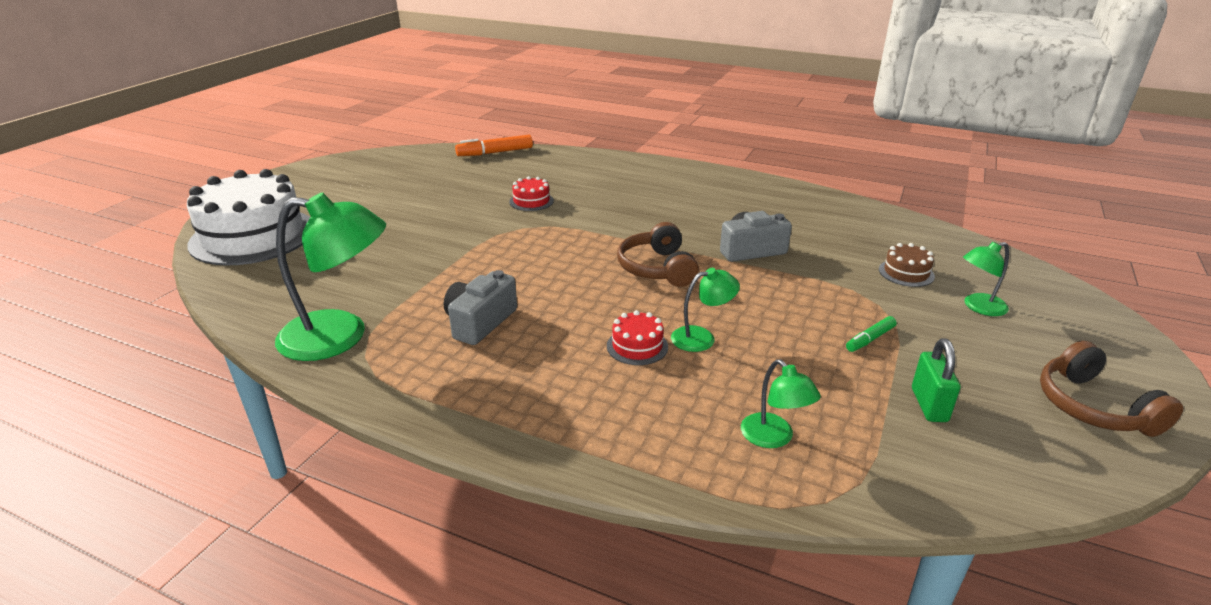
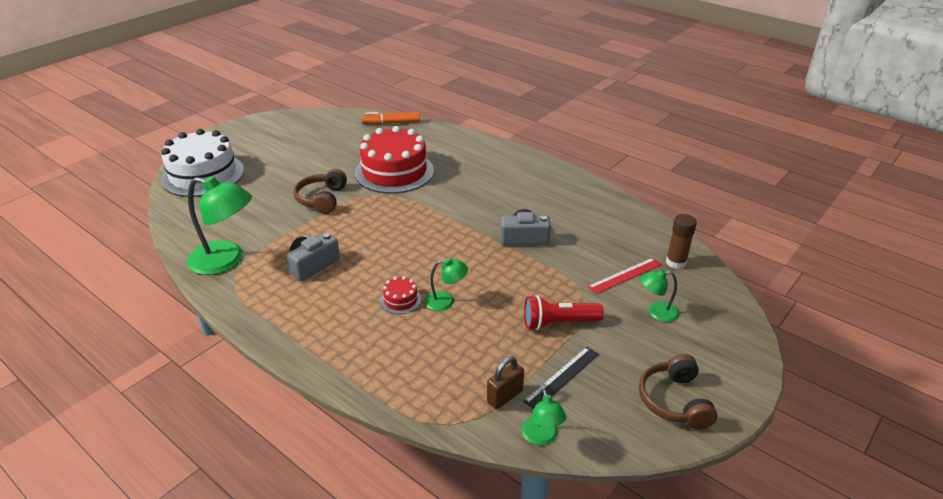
camera: 15 degrees right, 5 degrees up
(531, 201) = (394, 172): red cake -> red cake, size x2.44
(657, 268) = (449, 242): brown headphones -> brown headphones (322, 199)
(774, 438) = (446, 379): green lamp -> green lamp (542, 437)
(870, 339) = (558, 323): green marker -> red flashlight
(873, 446) = (504, 396): none -> brown padlock
(906, 273) = (625, 275): brown cake -> red ruler
(929, 405) = (562, 377): green padlock -> black ruler
(952, 251) = (676, 262): none -> brown glue stick

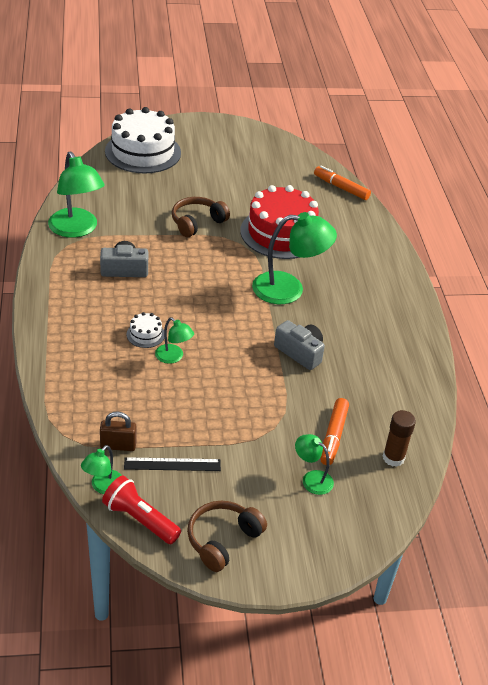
camera: 40 degrees right, 5 degrees up
(400, 300) = (145, 334): red cake -> white cake
(454, 203) = (289, 289): none -> green lamp
(558, 323) = (227, 429): red flashlight -> red flashlight (140, 519)
(625, 275) = (333, 436): red ruler -> orange marker

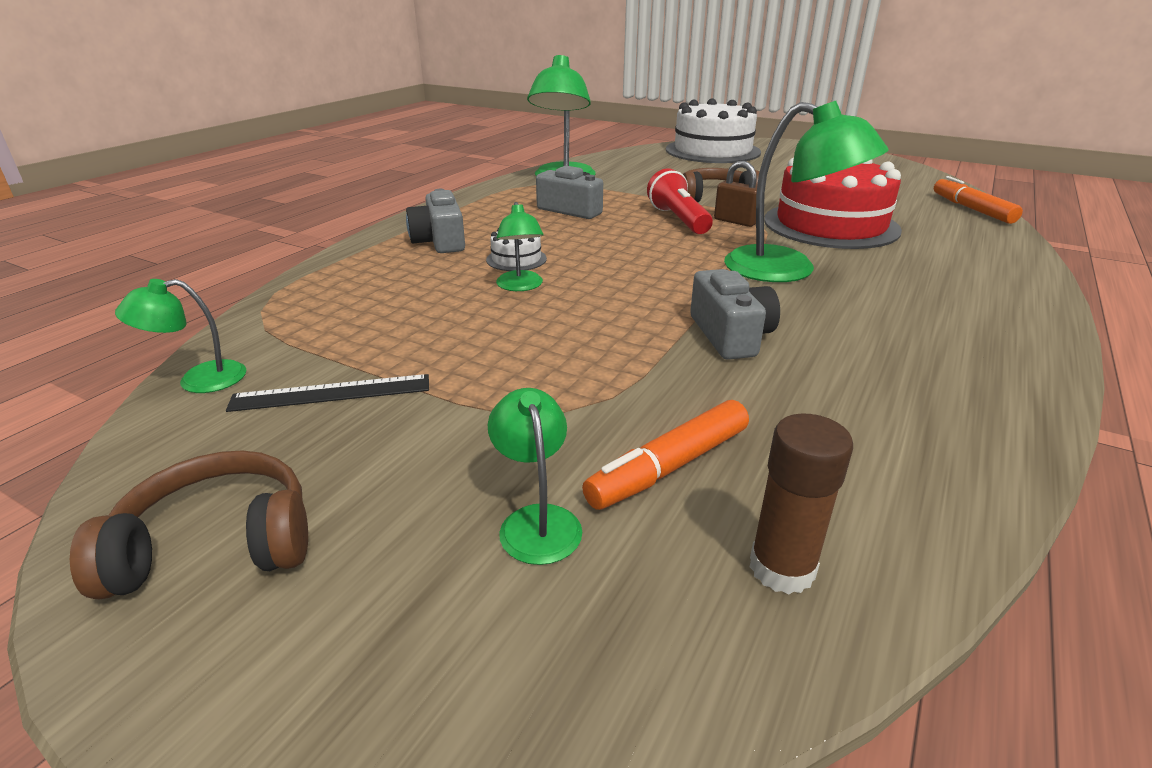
camera: 40 degrees right, 10 degrees down
(81, 335) = (440, 241): none -> grey camera
(118, 445) = (301, 344): brown padlock -> brown padlock (735, 221)
(140, 519) = (163, 442): red flashlight -> red flashlight (678, 220)
(172, 464) = (331, 393): black ruler -> black ruler turned 45 degrees counterclockwise

